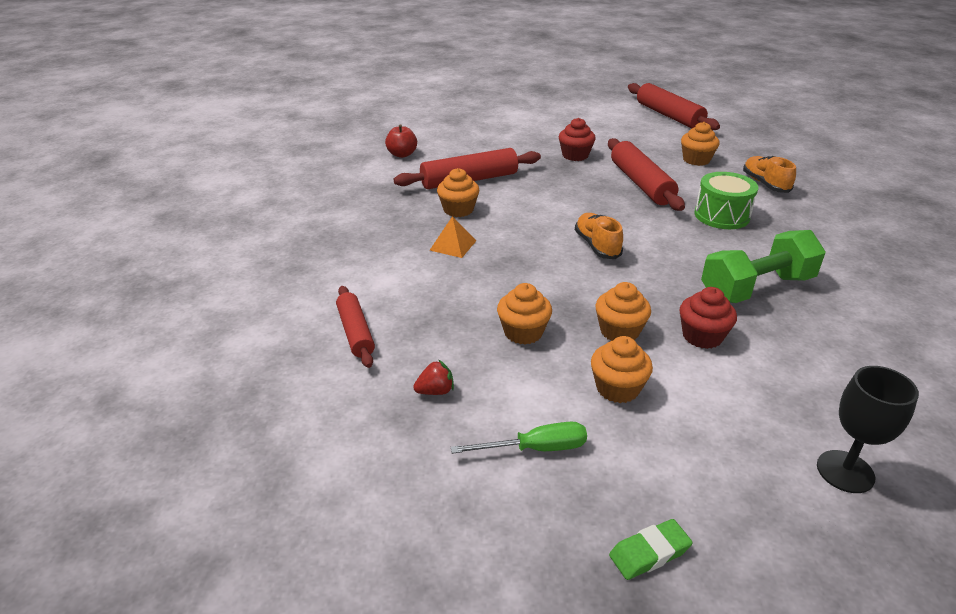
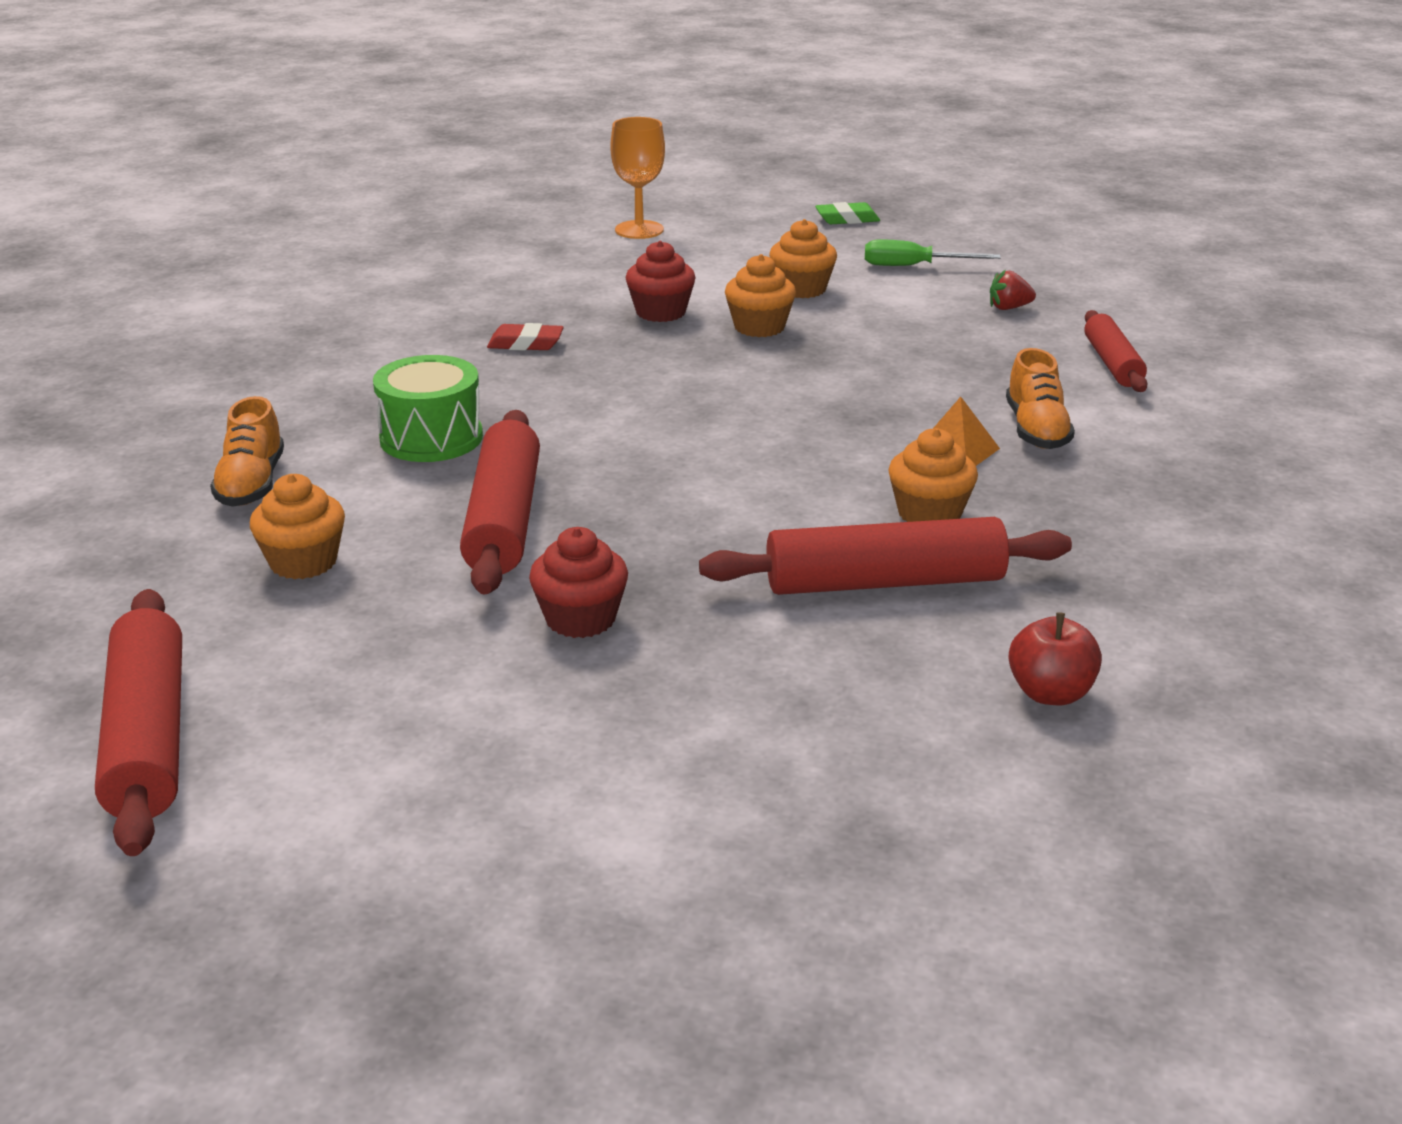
camera: 165 degrees left, 5 degrees down
(523, 332) = (885, 339): orange cupcake -> none
(597, 246) = (704, 419): orange shoe -> orange shoe (1036, 430)
(756, 288) = (525, 344): green dumbbell -> red eraser
(845, 471) = (639, 230): black goblet -> orange goblet

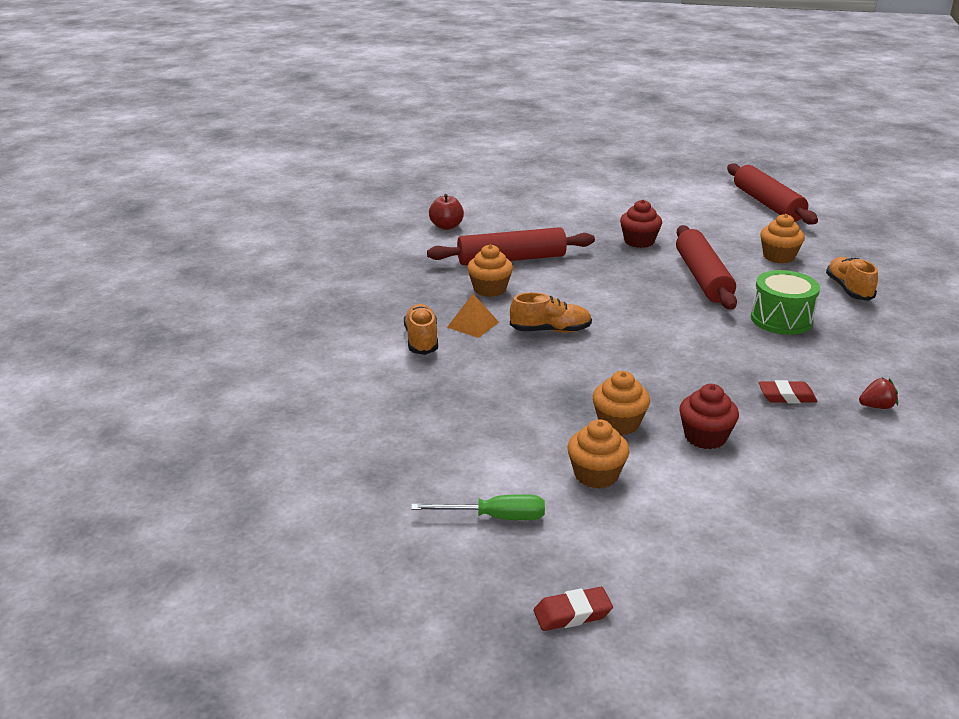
camera: 175 degrees right, 0 degrees up
(639, 230) = (799, 573): orange goblet -> none
(825, 436) = (550, 330): none -> orange shoe
(847, 219) = (572, 613): green eraser -> red eraser
(1009, 308) = (414, 458): red strawberry -> red strawberry (876, 406)
(1112, 363) = (351, 398): red rolling pin -> none

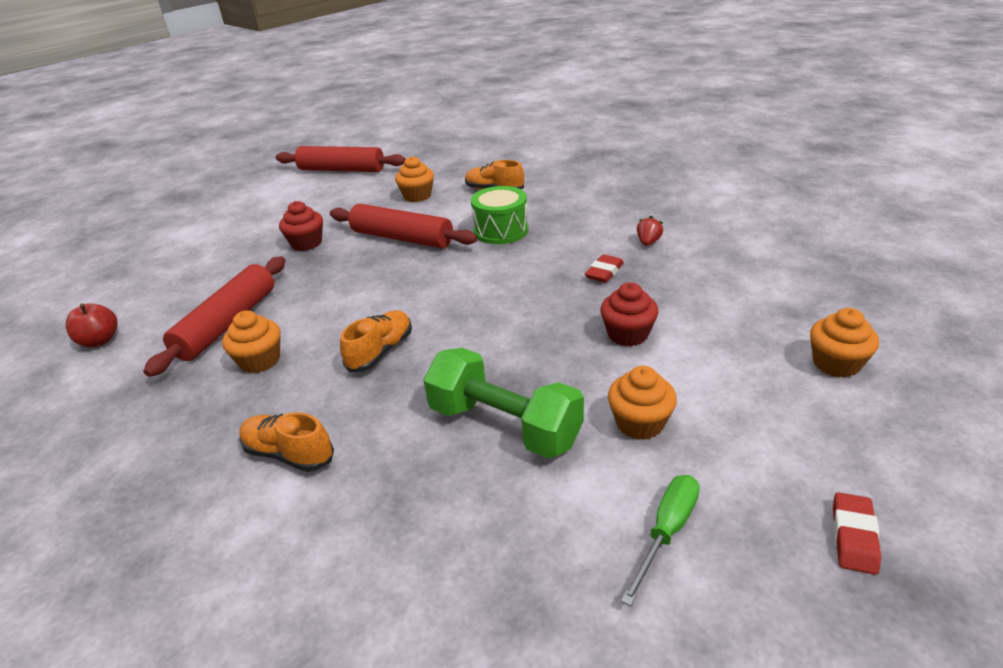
camera: 55 degrees left, 5 degrees up
(473, 324) = (307, 400): orange pyramid -> none
(530, 413) = (504, 425): none -> green dumbbell
(619, 423) = (570, 374): orange cupcake -> orange cupcake (836, 363)

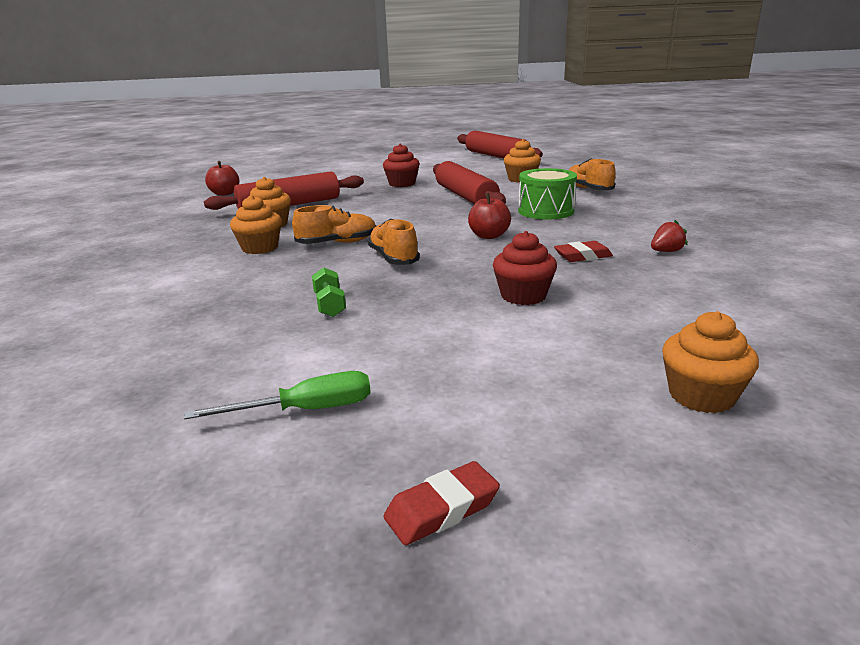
camera: 40 degrees right, 10 degrees down
(289, 454) = (201, 266): orange shoe -> orange shoe (393, 258)
(502, 280) = (489, 236): none -> red apple
(504, 425) = (330, 305): green dumbbell -> green dumbbell, size x0.44
(640, 423) = (420, 346): orange cupcake -> orange cupcake (260, 248)

